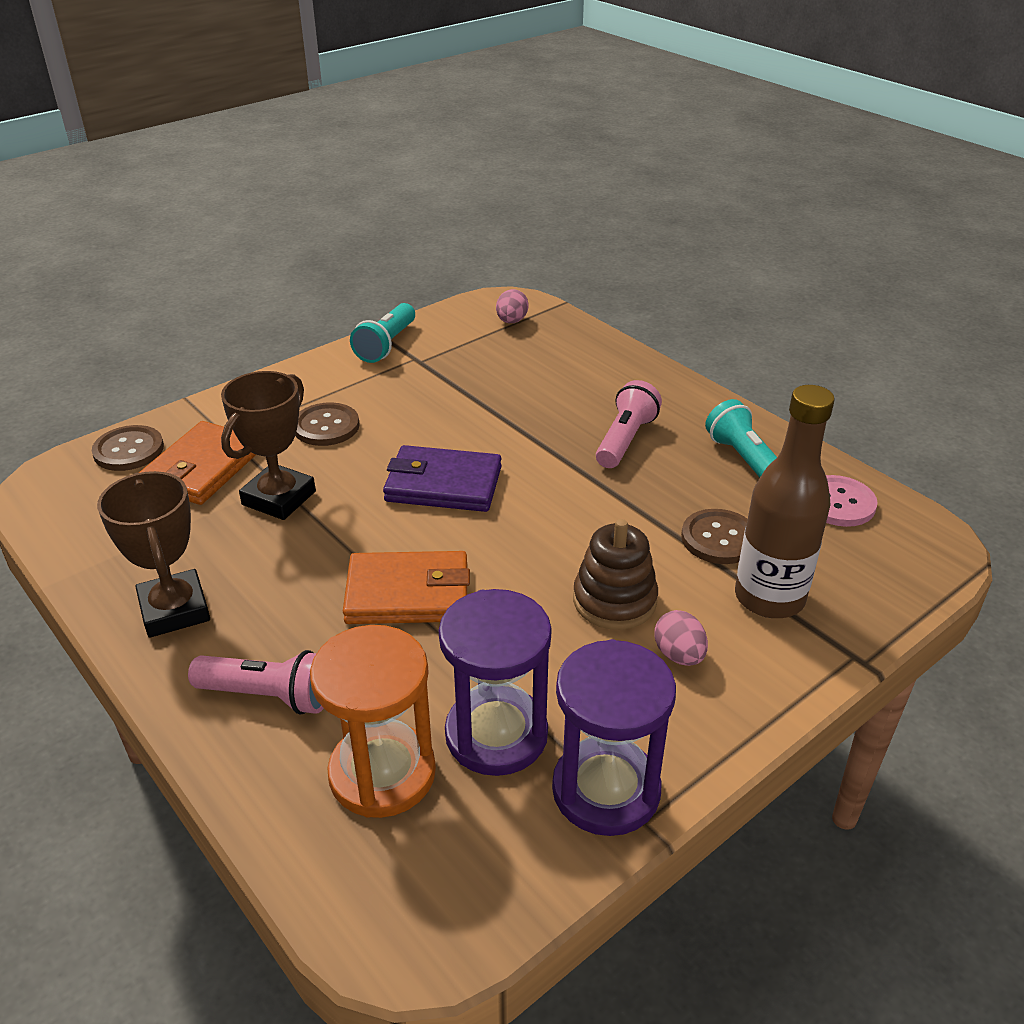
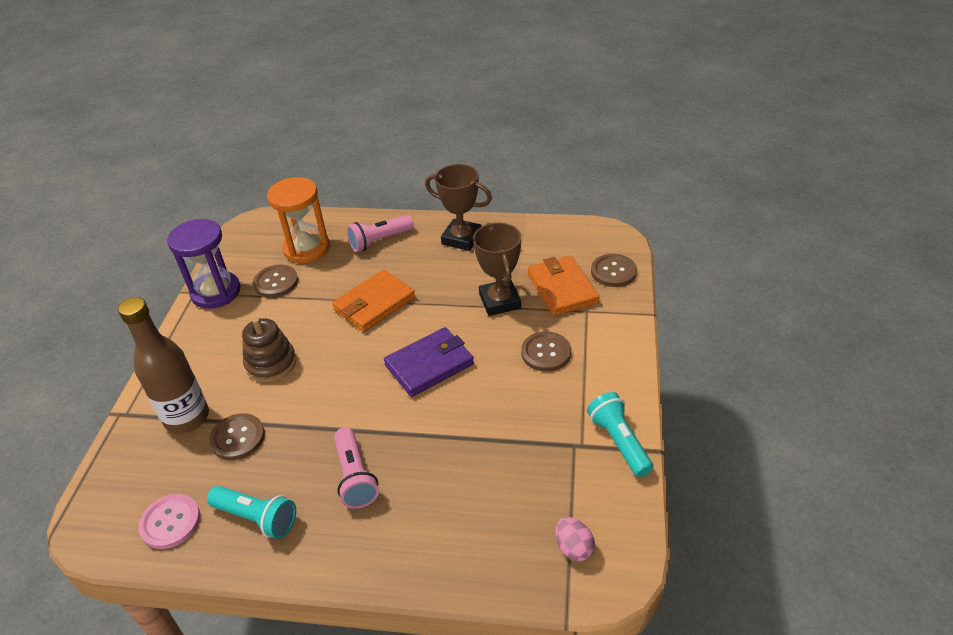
camera: 140 degrees right, 5 degrees up
(496, 734) = (276, 282): purple hourglass -> brown button
(679, 655) = (219, 358): pink egg -> none

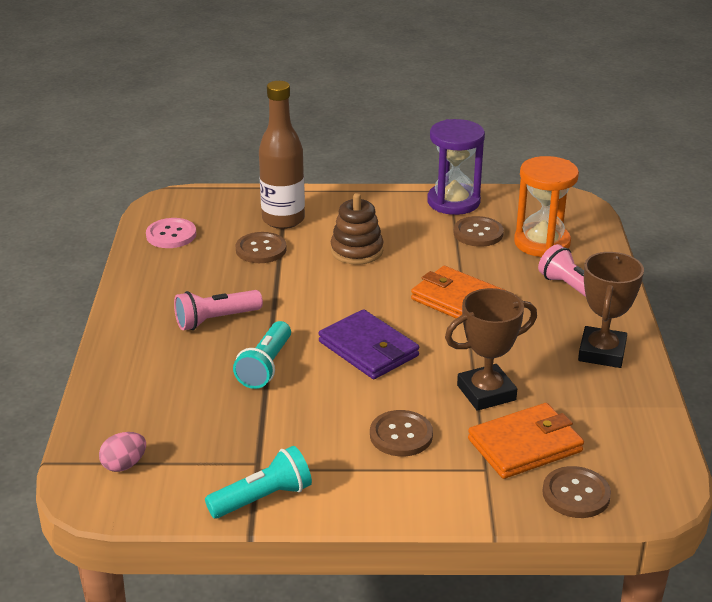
camera: 80 degrees right, 10 degrees down
(257, 518) = (173, 275): turquoise flashlight -> turquoise flashlight (265, 366)

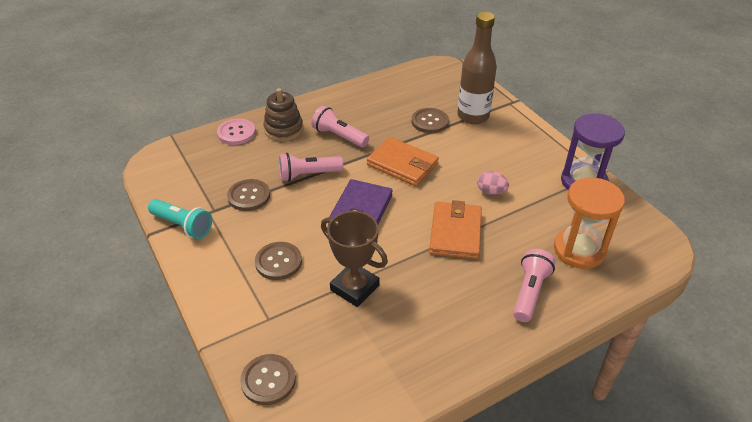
camera: 60 degrees right, 10 degrees up
(124, 465) = (183, 162): pink egg -> pink egg (491, 191)
(171, 235) = (411, 83): pink button -> pink button (236, 133)
(265, 366) = (308, 175): turquoise flashlight -> pink flashlight
(357, 251) = (469, 161): brown stacking toy -> brown stacking toy (283, 129)
(478, 233) = (554, 210): brown button -> brown button (249, 196)
(525, 445) = (307, 331): orange wallet -> orange wallet (402, 164)
(602, 352) = (457, 338): brown trophy -> none

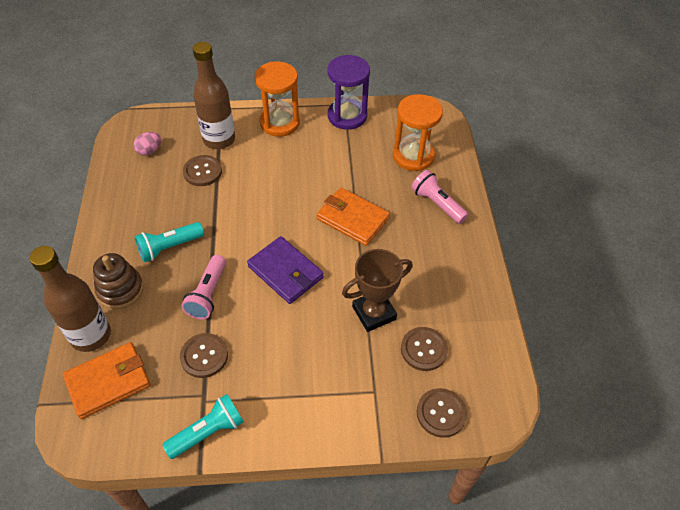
camera: 65 degrees left, 10 degrees up
(236, 133) = (91, 335): pink button -> brown bottle
(278, 262) = (311, 360): brown button -> brown button (423, 349)
(339, 136) = (169, 247): pink flashlight -> turquoise flashlight
(402, 164) = (246, 216): orange wallet -> orange wallet (108, 382)
(491, 191) = (321, 174): pink egg -> pink egg (149, 151)
(528, 142) = (279, 123): none -> orange hourglass

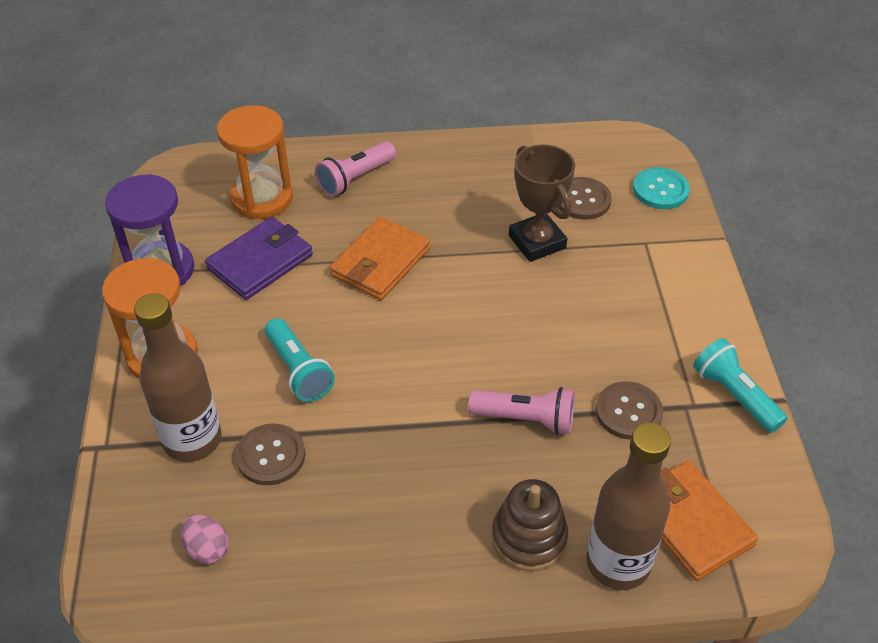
camera: 90 degrees left, 5 degrees down
(169, 247) = (440, 481): turquoise flashlight -> turquoise flashlight (298, 370)
(285, 272) = (479, 332): purple wallet -> purple wallet (260, 262)
(441, 413) = (660, 190): brown button -> turquoise button

